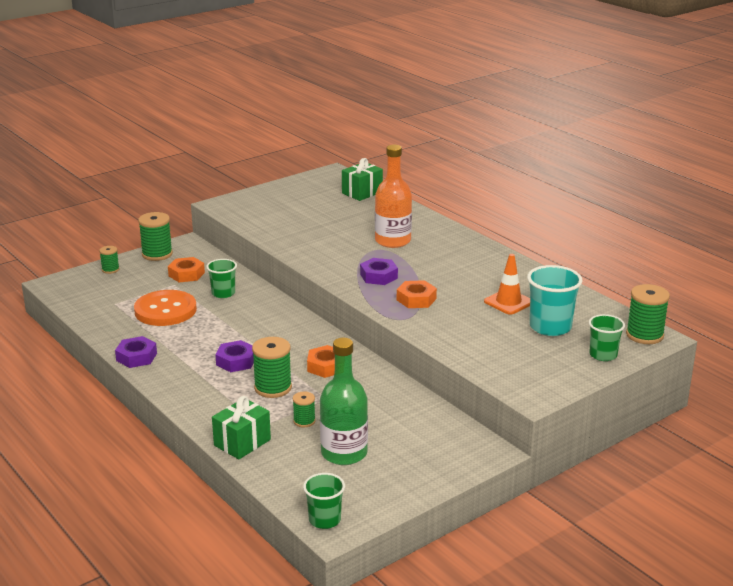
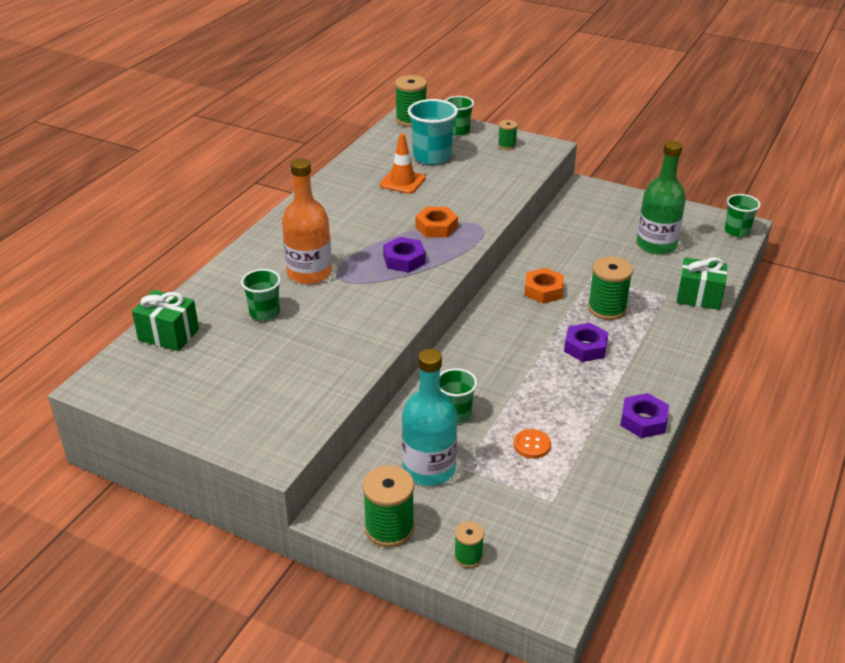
camera: 115 degrees left, 10 degrees up
(165, 310) = (532, 445): orange button -> orange button, size x0.44
(186, 274) = (429, 469): orange nut -> turquoise bottle
(304, 421) = (637, 276): green spool -> green spool (507, 145)
(358, 220) = (264, 313): none -> green cup

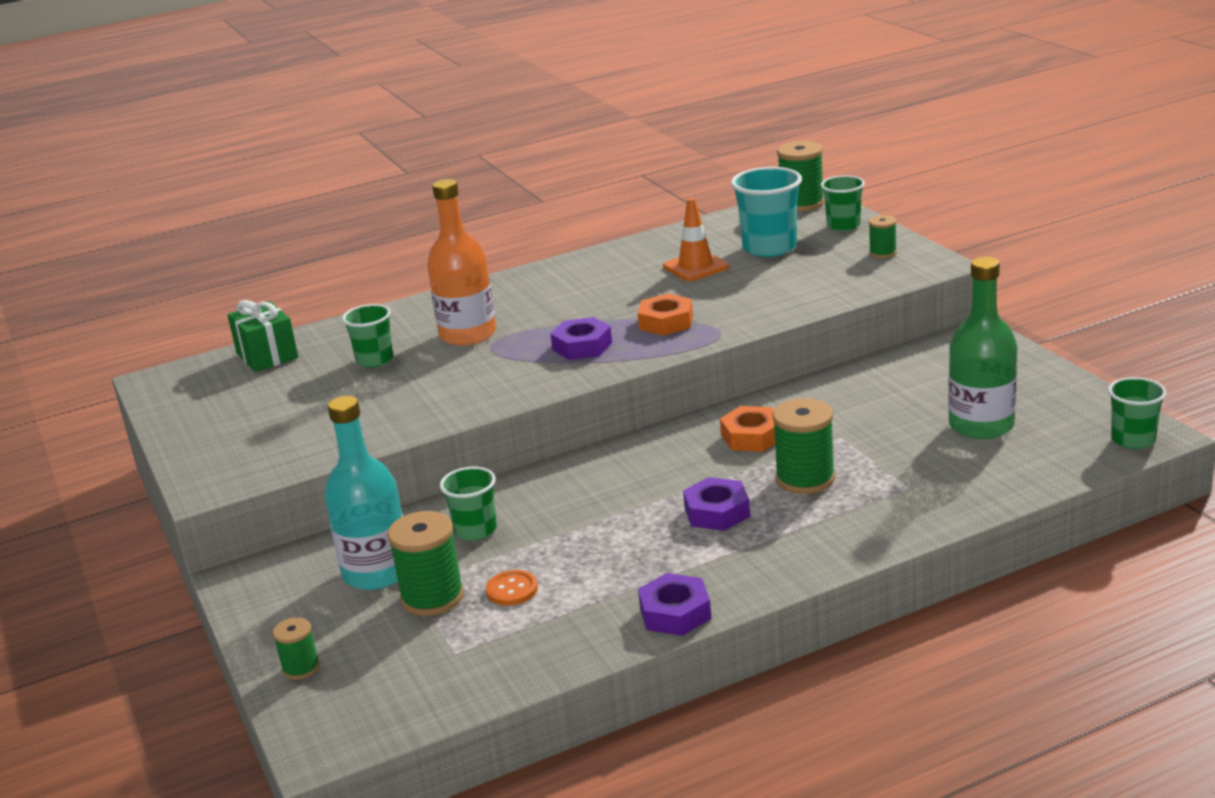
camera: 40 degrees right, 10 degrees down
(389, 528) = (267, 611): green spool -> green spool (432, 597)
(699, 297) = (954, 502): green gift -> none

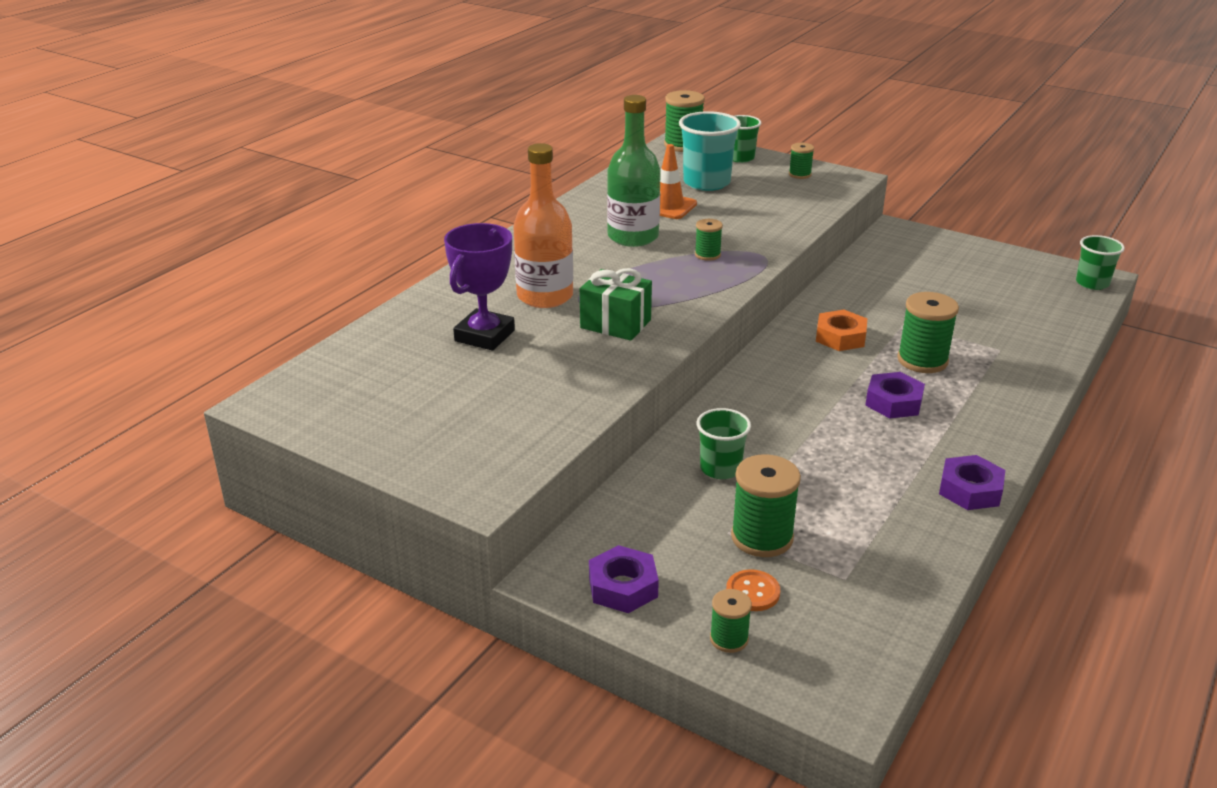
camera: 35 degrees left, 5 degrees up
(267, 355) = (362, 354): green gift -> green gift (615, 324)
(374, 360) = (484, 336): green cup -> purple trophy
(377, 572) = (682, 530): turquoise bottle -> none
(512, 590) = (820, 510): orange button -> orange button (752, 592)
(582, 346) = (664, 287): purple nut -> purple nut (623, 587)
(666, 322) = (707, 255): orange nut -> green spool
(981, 425) = (987, 293): green bottle -> green bottle (633, 237)

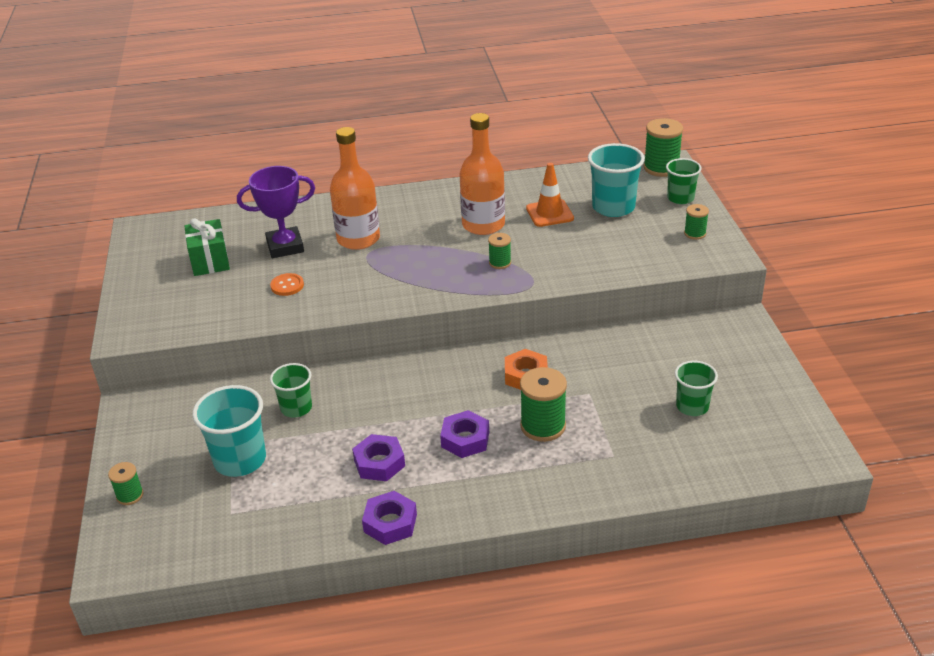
camera: 50 degrees right, 5 degrees up
(615, 324) = (357, 279): green gift -> green gift (210, 261)
(623, 587) = (141, 434): purple nut -> purple nut (379, 463)
(633, 237) = (483, 225): green bottle -> orange bottle
(752, 592) = (181, 483): orange button -> orange button (287, 286)
(762, 537) = (240, 460): green spool -> turquoise cup
(1092, 283) = (807, 458): green cup -> green cup (692, 406)

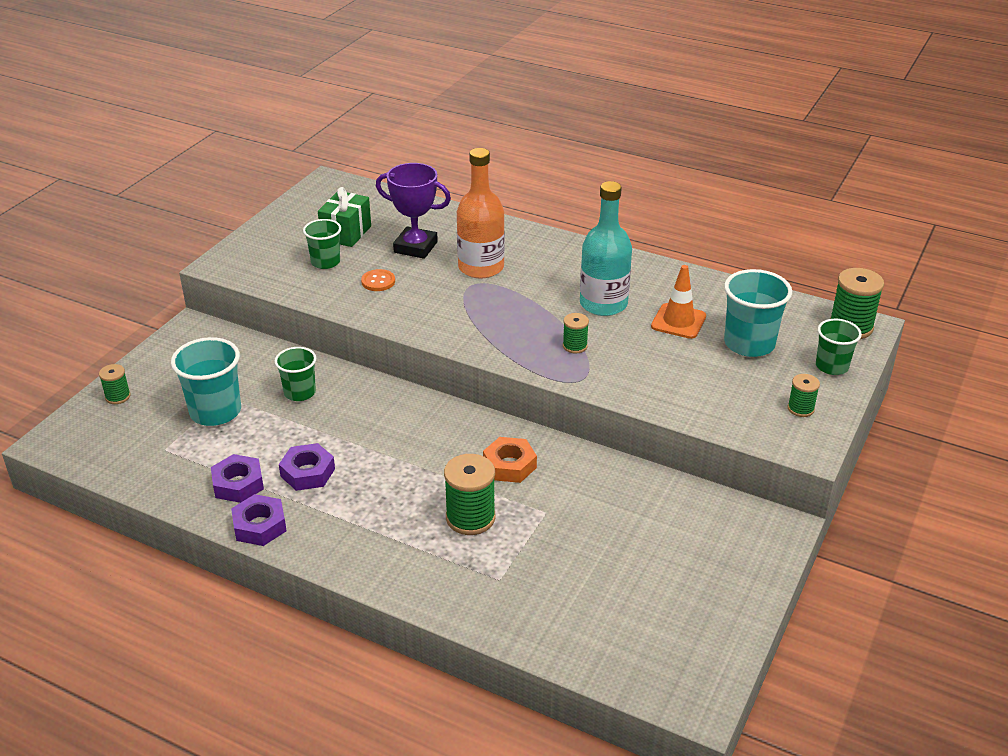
camera: 35 degrees right, 0 degrees up
(465, 439) = (394, 492): purple nut -> purple nut (238, 484)
(483, 225) = (603, 304): orange bottle -> turquoise bottle
(692, 406) = (625, 578): green cup -> green cup (325, 262)

